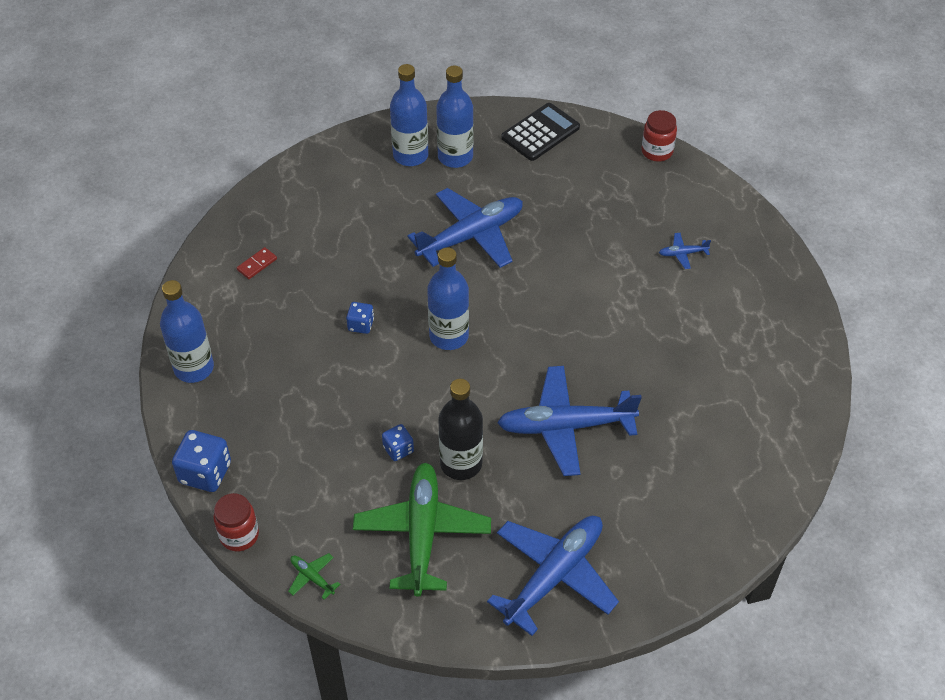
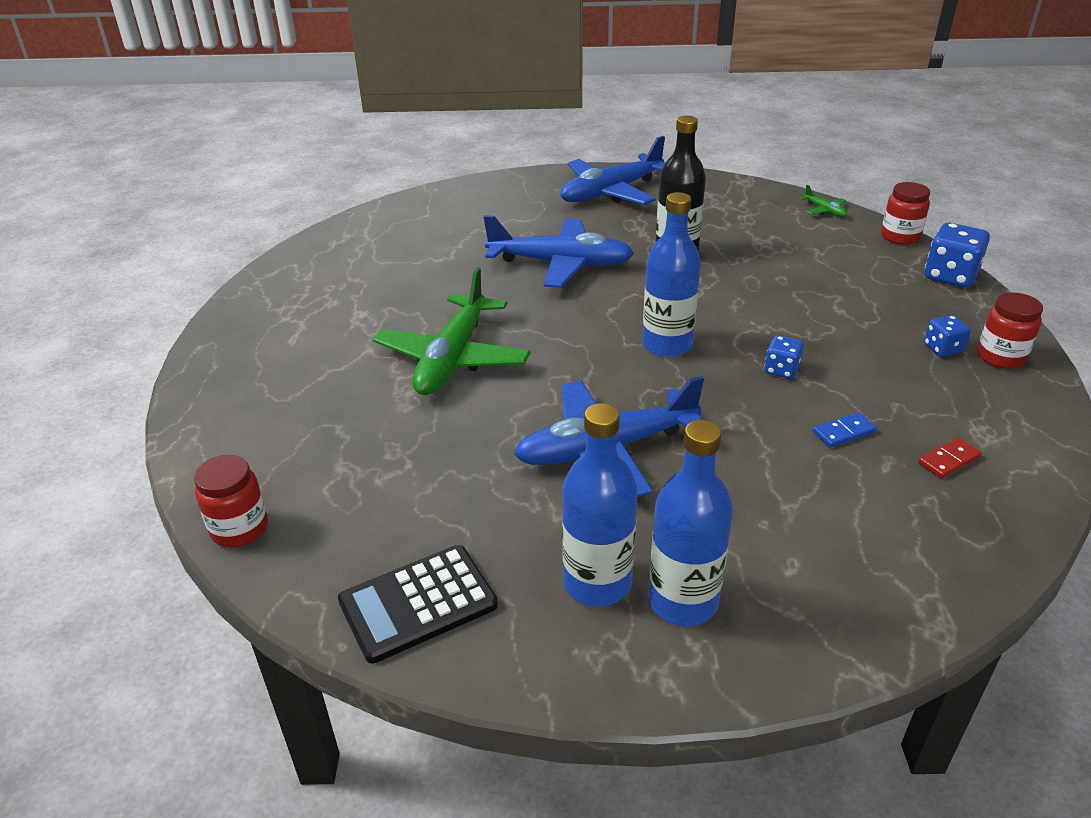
camera: 165 degrees left, 15 degrees down
(194, 368) = (1000, 357): blue bottle -> red jar
(320, 275) = (843, 432): none -> blue domino
(398, 449) = (740, 268): blue dice -> blue dice (942, 348)
(422, 533) = (722, 221): green plane -> green plane (453, 358)
(682, 253) = (322, 385): blue plane -> none

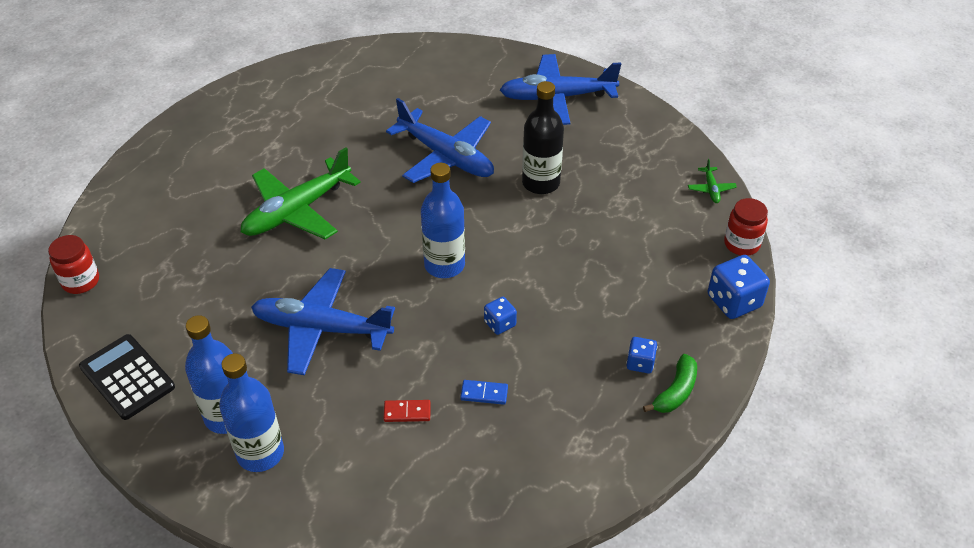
camera: 30 degrees right, 10 degrees up
(418, 603) = (127, 377): black calculator -> black calculator turned 45 degrees clockwise
(948, 460) = (529, 450): red domino -> red domino (407, 412)
(1000, 357) = (675, 392): red jar -> green banana

